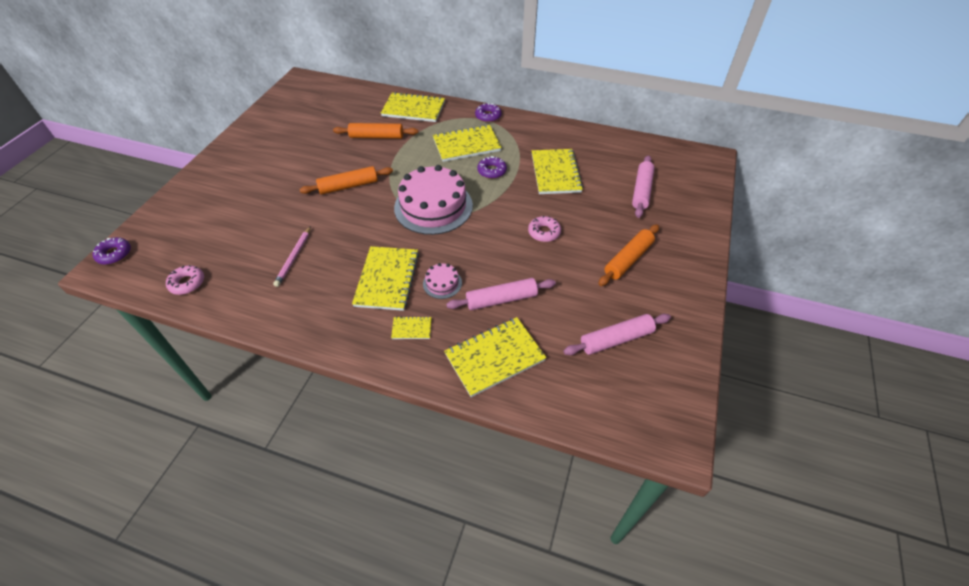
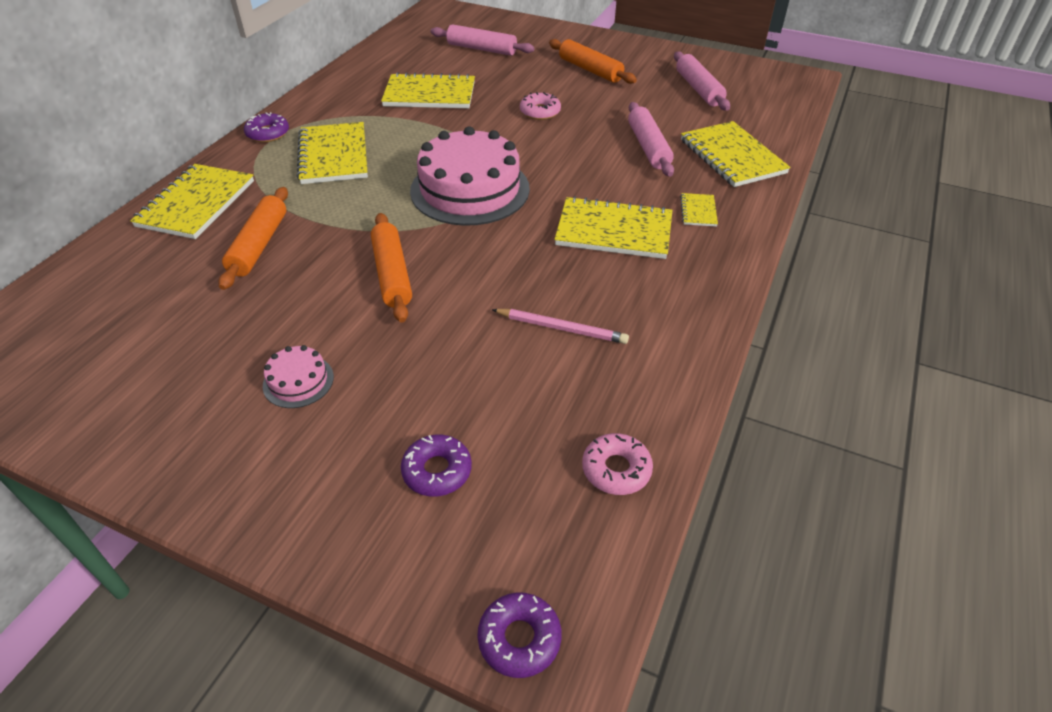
camera: 85 degrees left, 5 degrees down
(442, 283) = (622, 186): pink cake -> pink cake (298, 381)
(492, 171) = (407, 139): purple donut -> purple donut (437, 471)

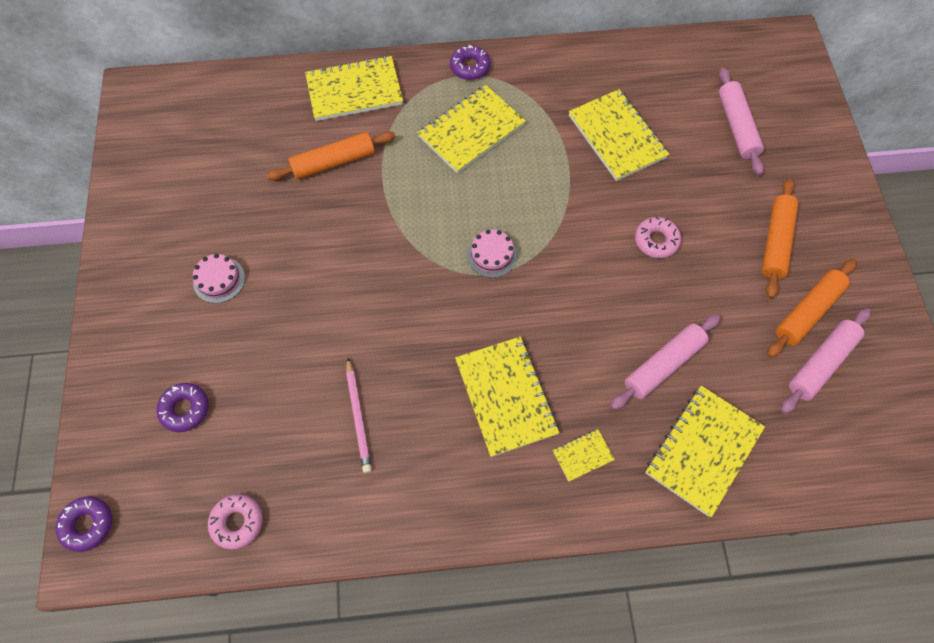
camera: 60 degrees right, 20 degrees up
(392, 274) = (352, 266): orange rolling pin -> orange rolling pin (807, 312)
(470, 189) = (492, 255): pink cake -> pink cake, size x0.44

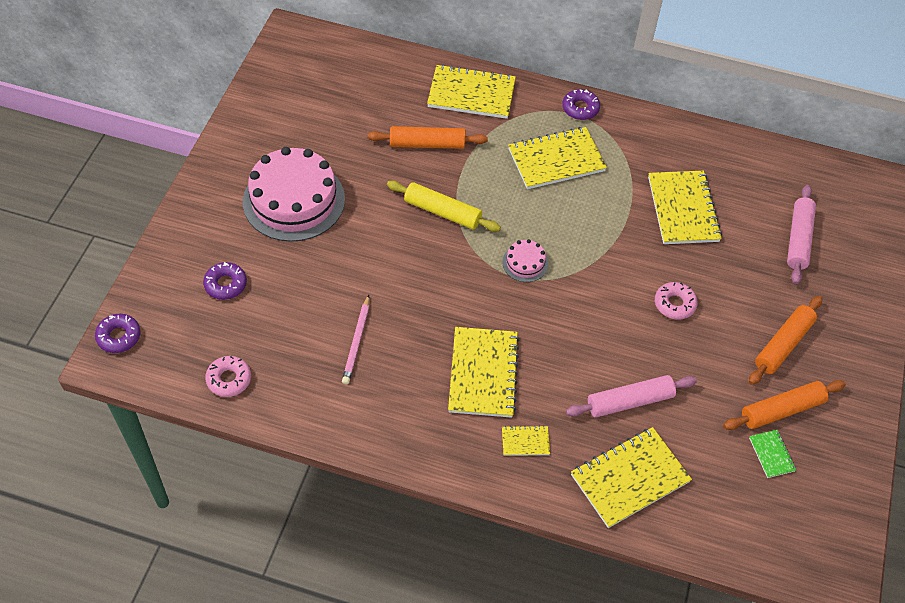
camera: 20 degrees right, 10 degrees down
(219, 280) = (294, 200): pink cake -> pink cake, size x2.27
(383, 231) = (442, 212): none -> yellow rolling pin
(821, 363) = (771, 454): pink rolling pin -> green notebook

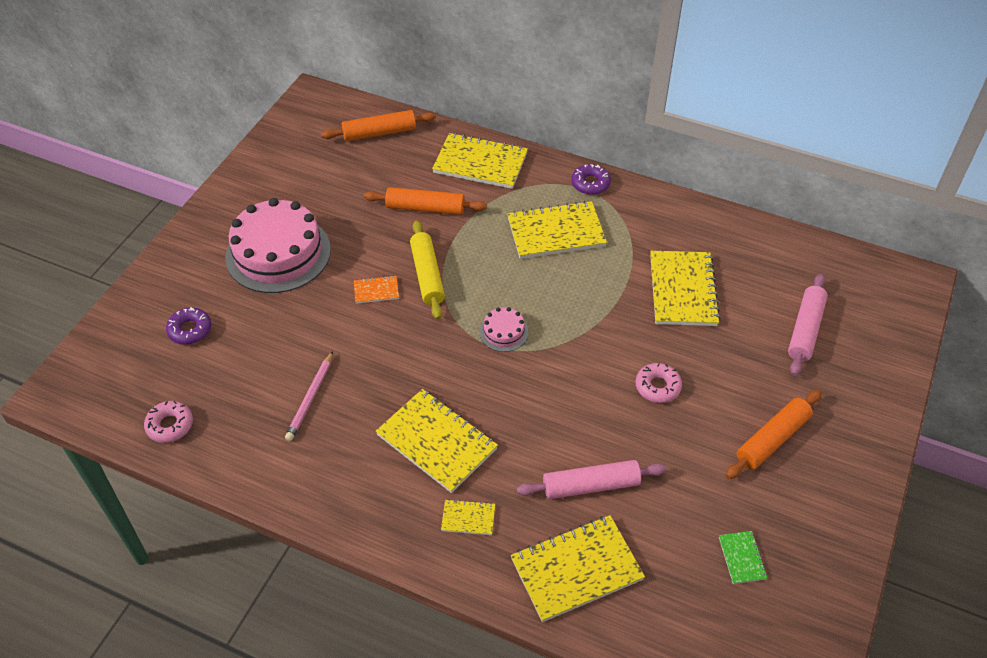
camera: 10 degrees right, 5 degrees down
(119, 336) = (70, 373): purple donut -> none
(397, 231) = (376, 291): none -> orange notebook
(442, 212) = (427, 275): yellow rolling pin -> yellow rolling pin turned 45 degrees clockwise
(483, 373) = (436, 442): yellow notebook -> yellow notebook turned 60 degrees counterclockwise
(781, 410) = (760, 510): orange rolling pin -> orange rolling pin (379, 133)

